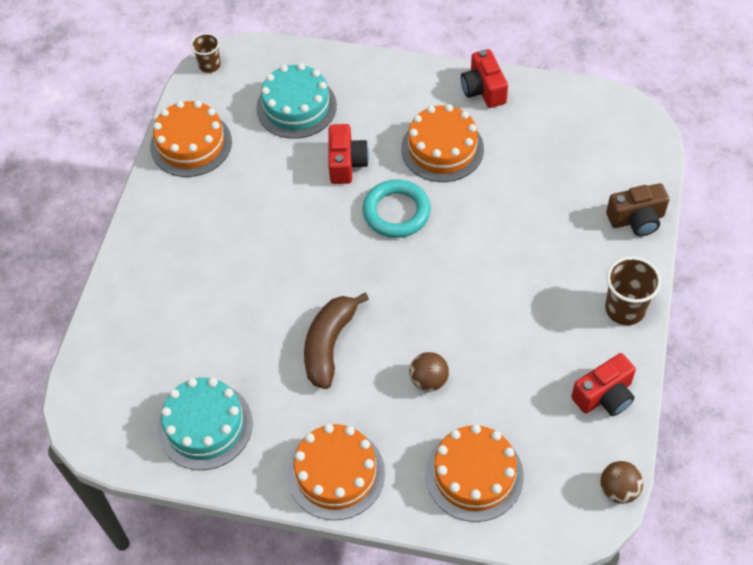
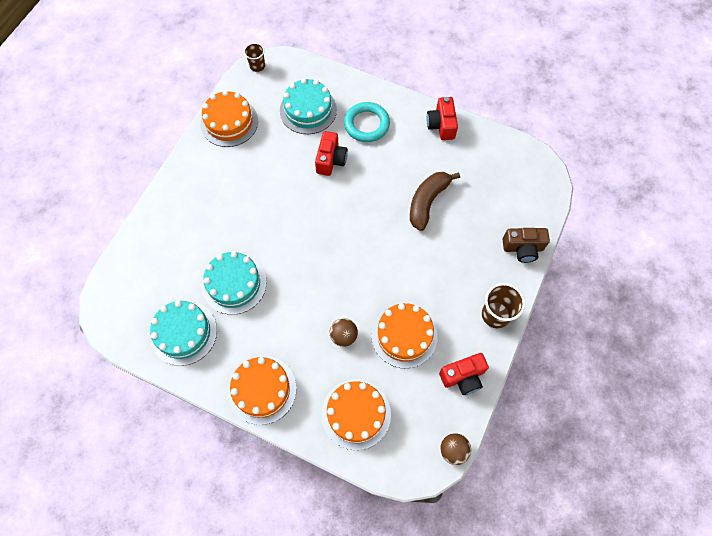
camera: 10 degrees right, 10 degrees up
(258, 347) = (234, 283): none -> turquoise cake
(329, 345) = (283, 293): brown banana -> brown banana (427, 202)
(396, 212) = (355, 204): turquoise ring -> turquoise ring (366, 124)
(442, 149) = (400, 164): orange cake -> orange cake (404, 335)

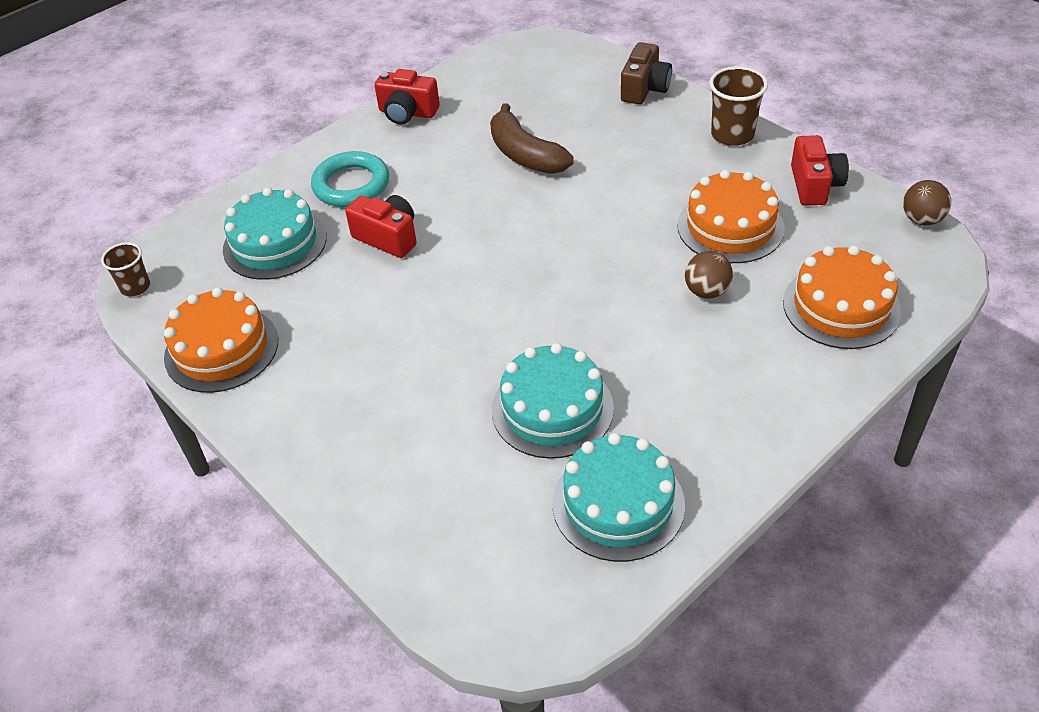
camera: 65 degrees left, 20 degrees down
(262, 389) = (766, 412): orange cake -> none

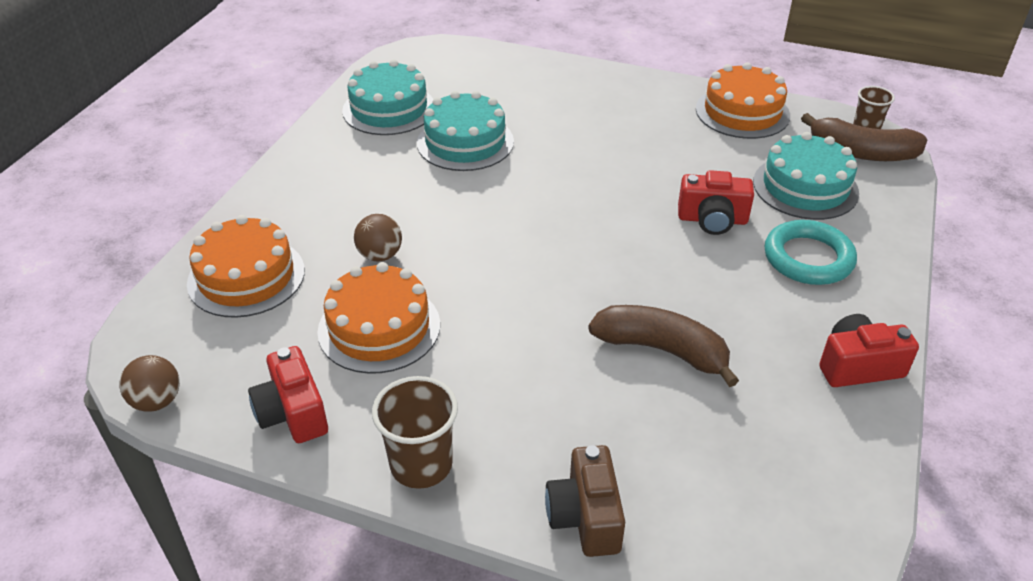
camera: 150 degrees right, 5 degrees down
(180, 261) = (861, 153): none -> brown banana

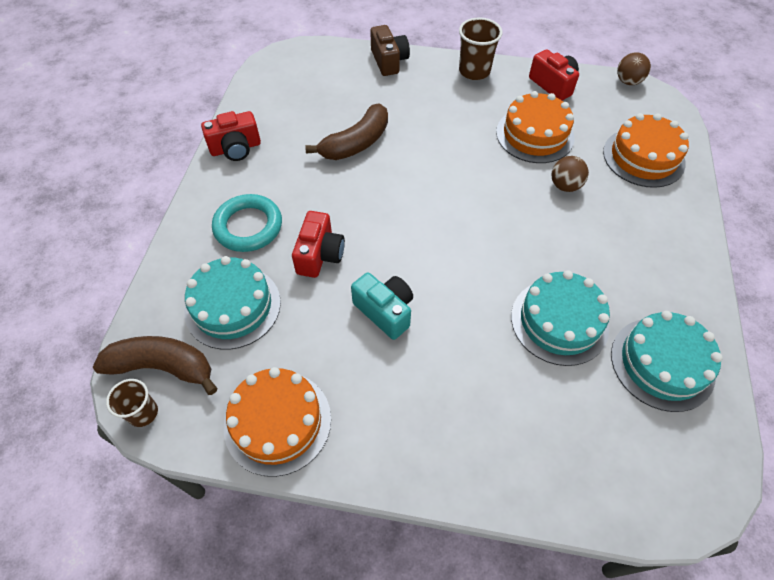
camera: 170 degrees right, 15 degrees up
(640, 167) = (385, 311): none -> turquoise camera
(662, 350) = (356, 143): brown banana -> brown banana turned 60 degrees counterclockwise
(712, 220) = (320, 255): red camera -> red camera turned 105 degrees clockwise

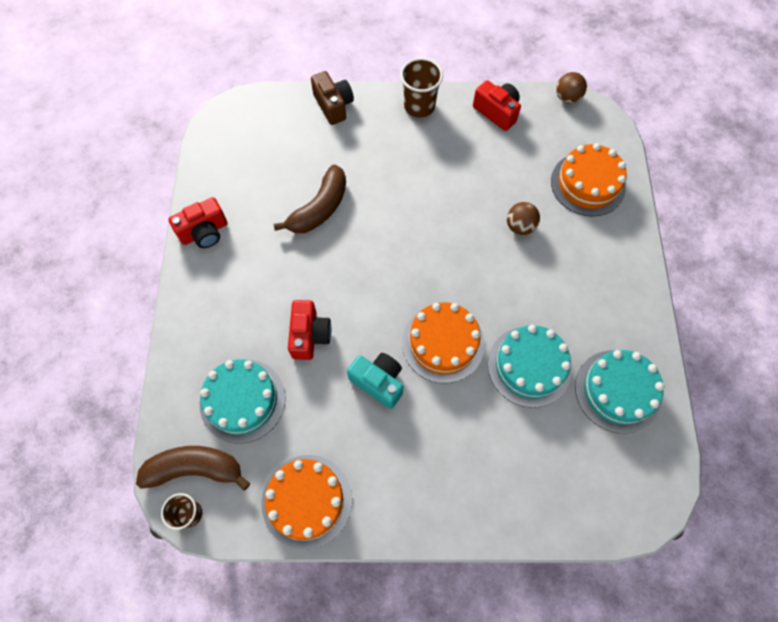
camera: 10 degrees left, 10 degrees up
(248, 226) = (237, 316): turquoise ring -> none
(535, 135) = (486, 173): orange cake -> orange cake (443, 343)

